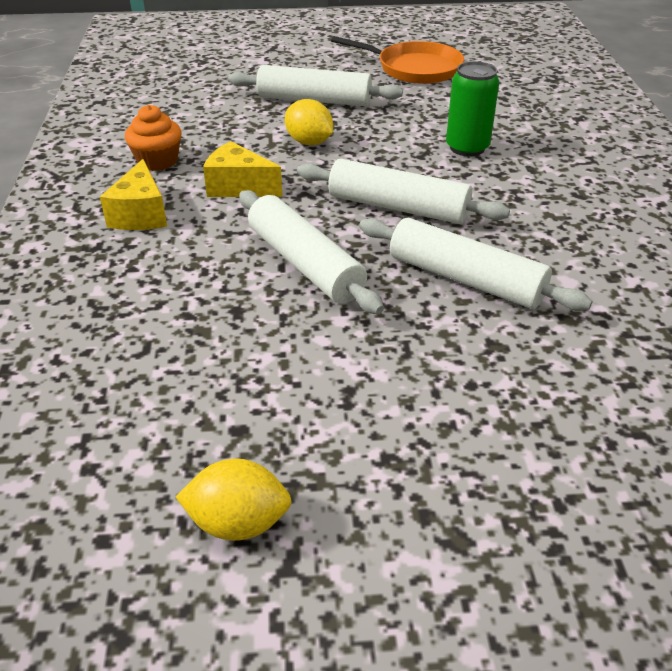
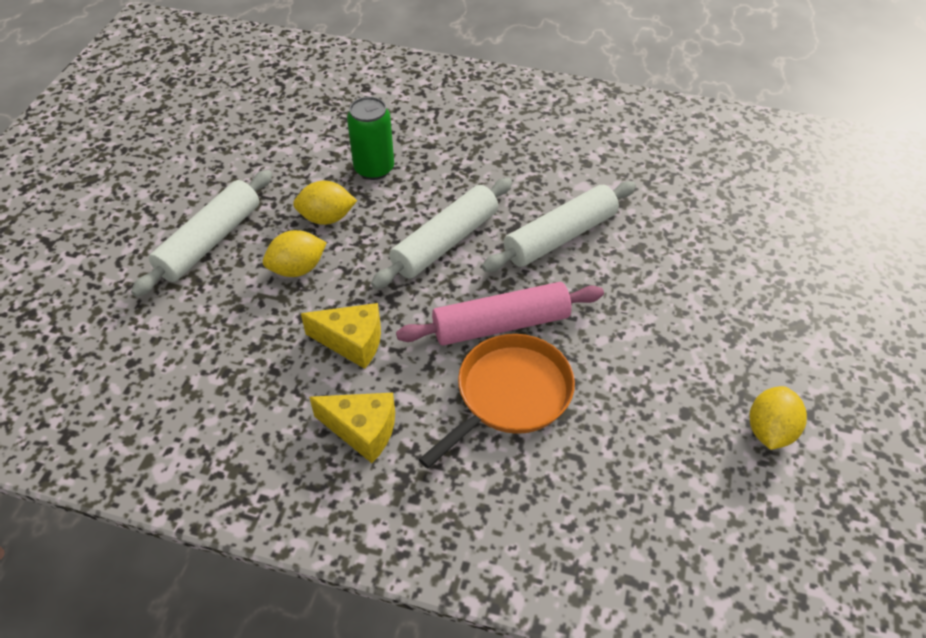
camera: 70 degrees left, 10 degrees up
(157, 161) = (260, 399): orange cupcake -> none
(238, 187) = (352, 342): yellow cheese -> yellow cheese turned 120 degrees counterclockwise
(305, 264) = (501, 324): white rolling pin -> pink rolling pin
(381, 141) = (327, 218): none -> yellow lemon
(415, 69) = (196, 149): orange pan -> orange pan (510, 394)

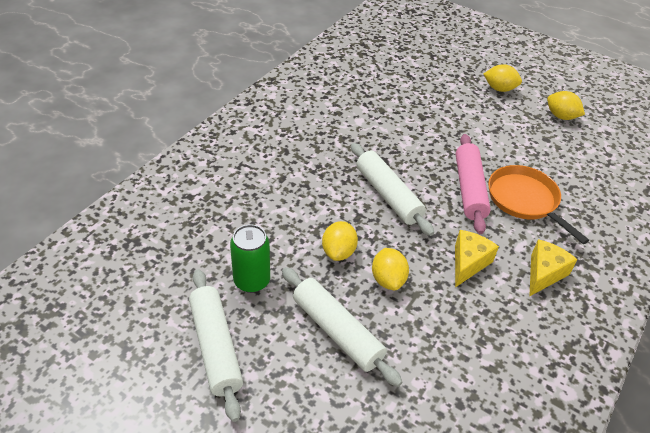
camera: 75 degrees left, 5 degrees down
(374, 169) = (294, 213): green can -> green can (252, 281)
(560, 237) = (402, 143): white rolling pin -> white rolling pin (216, 347)
(787, 333) = (499, 89): none -> yellow lemon

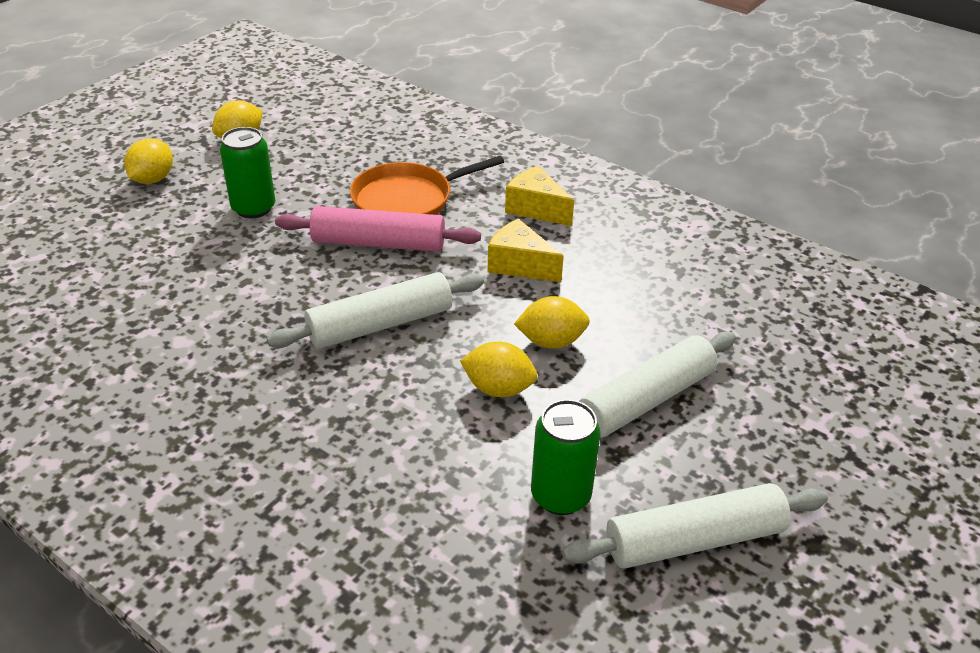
camera: 85 degrees left, 5 degrees down
(486, 131) = (253, 208): none -> green can

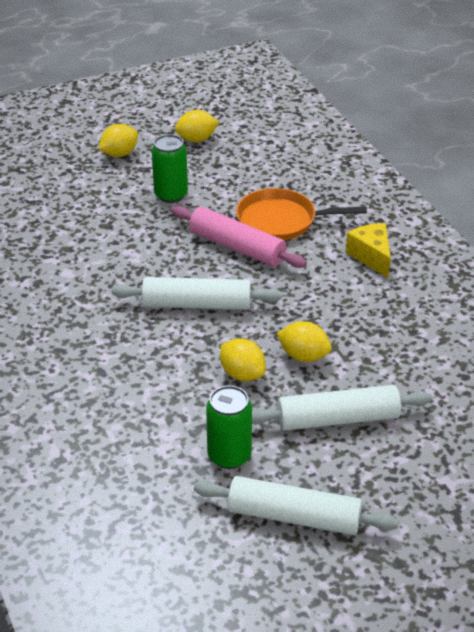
camera: 30 degrees right, 0 degrees up
(519, 265) = (325, 295): yellow cheese -> none

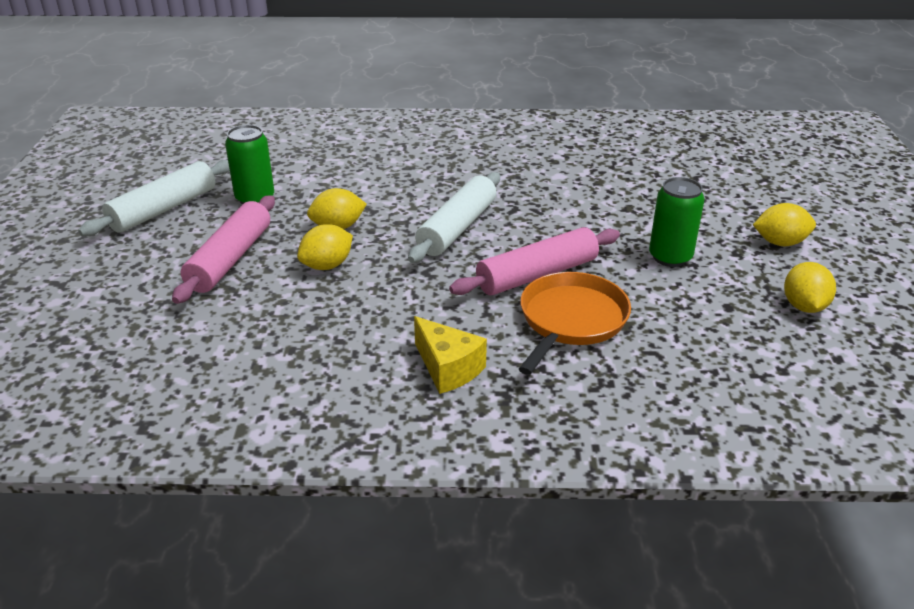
camera: 115 degrees right, 5 degrees down
(119, 154) = (780, 243): yellow lemon -> yellow lemon turned 75 degrees counterclockwise
(337, 419) = (230, 259): white rolling pin -> pink rolling pin
(371, 256) = (448, 368): yellow cheese -> yellow cheese turned 45 degrees clockwise

